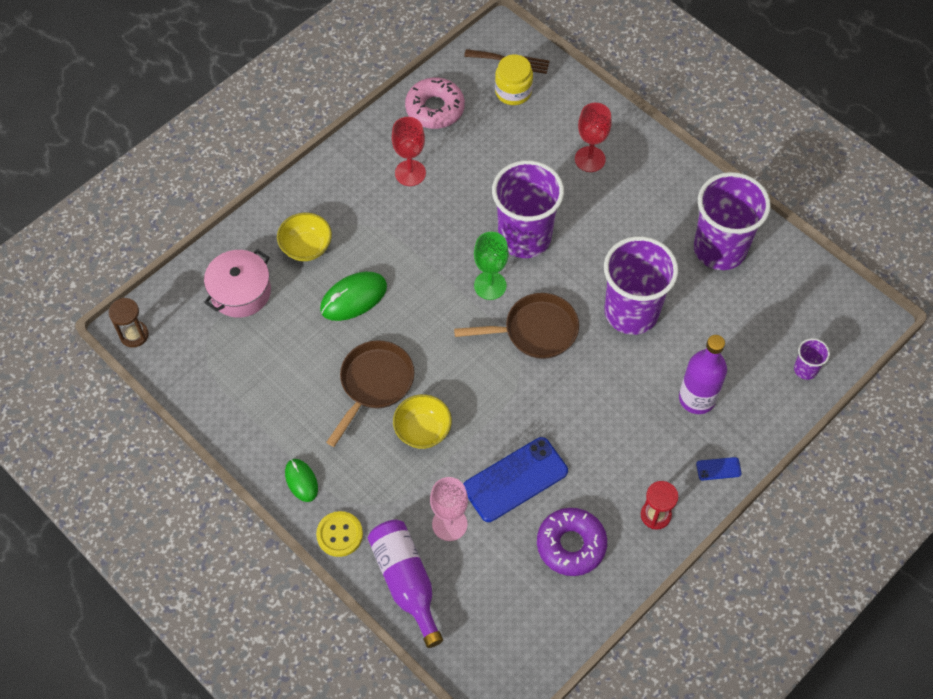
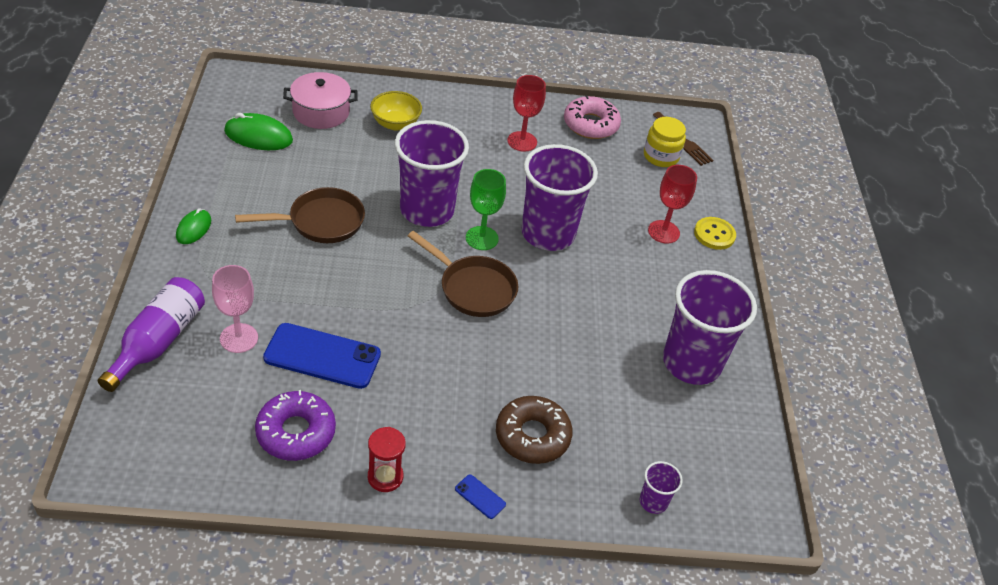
camera: 40 degrees right, 15 degrees down
(134, 335) = (229, 81): brown hourglass -> none
(339, 534) = (166, 277): yellow button -> yellow button (714, 234)
(353, 298) = (382, 170): green mouse -> green mouse (258, 136)
(422, 431) = (309, 272): yellow bowl -> none
(631, 312) = (561, 339): purple cup -> purple cup (427, 210)
(697, 398) = (532, 436): purple bottle -> brown donut

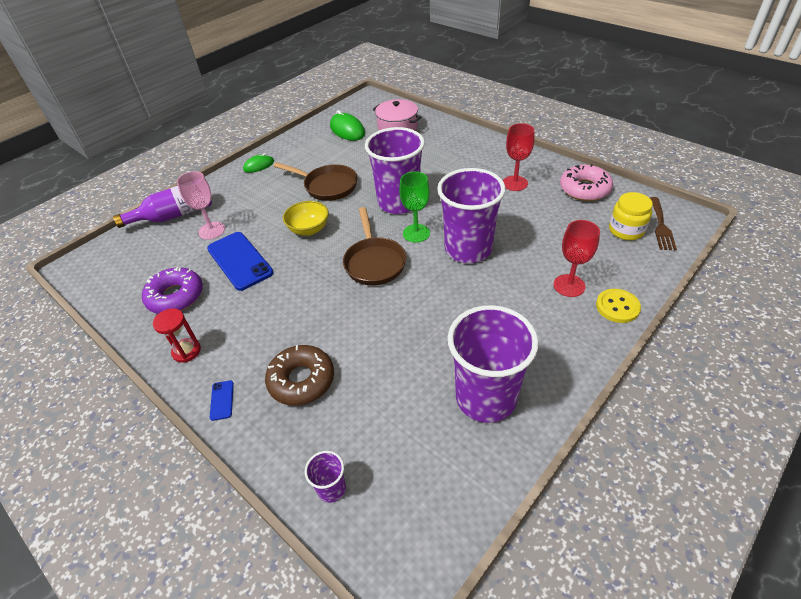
camera: 50 degrees right, 0 degrees up
(395, 124) = (436, 147): yellow bowl -> yellow bowl (309, 229)

